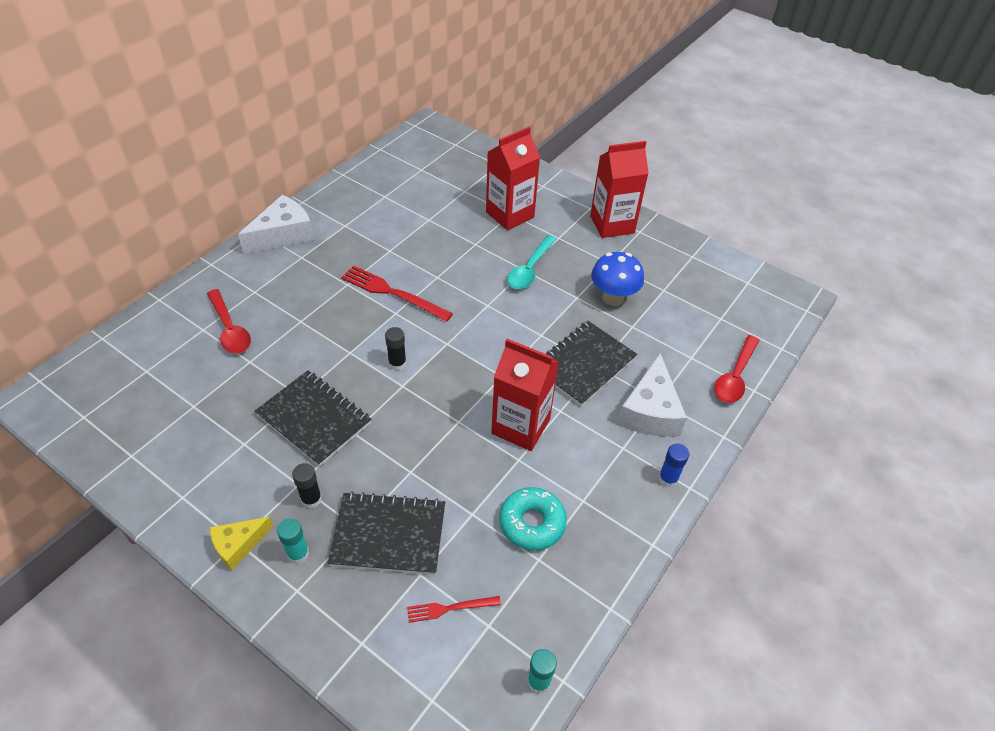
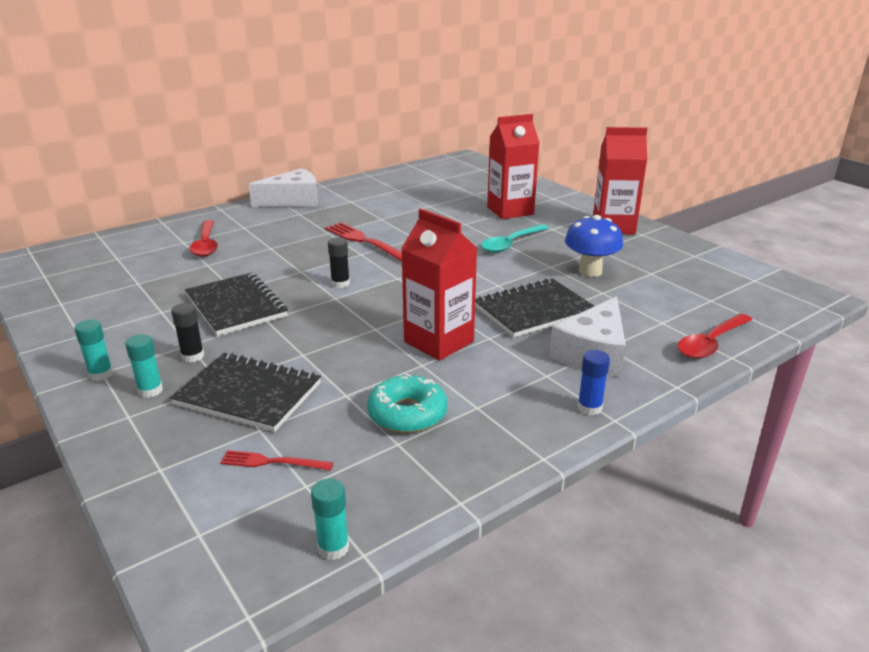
camera: 20 degrees right, 20 degrees down
(238, 545) = (101, 374): yellow cheese -> turquoise glue stick

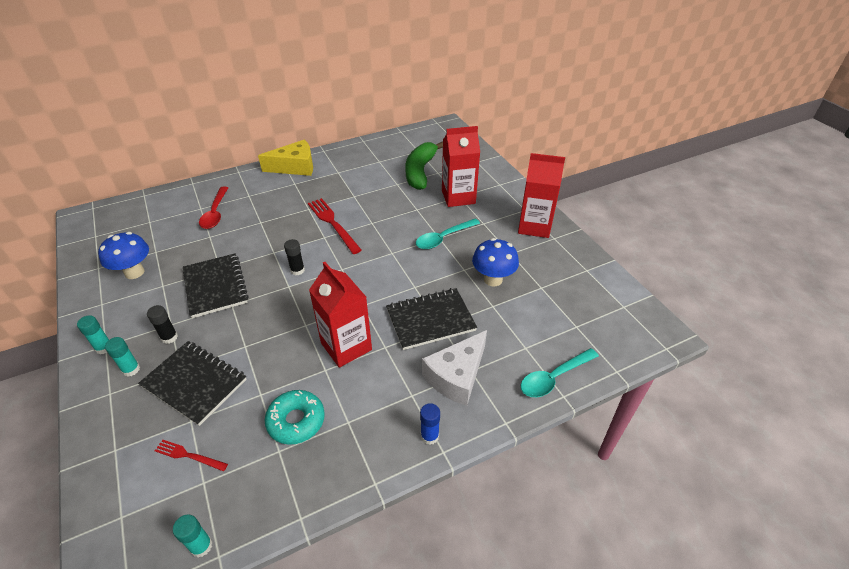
camera: 10 degrees right, 15 degrees up
(116, 303) = (134, 272): none -> blue mushroom
(293, 200) = (295, 167): white cheese -> yellow cheese
(453, 194) = (420, 172): none -> green banana
(711, 343) = (554, 378): red spoon -> turquoise spoon

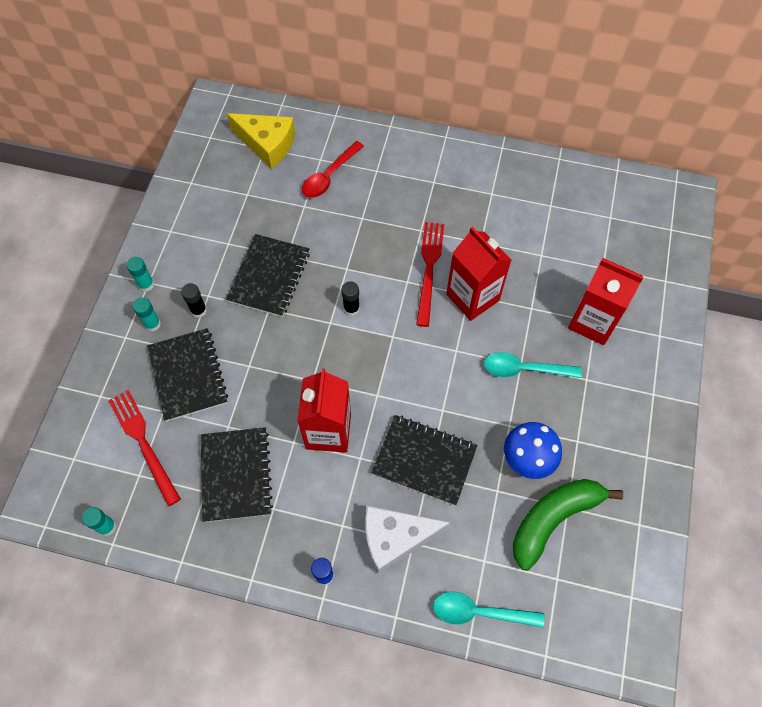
camera: 40 degrees right, 20 degrees up
(134, 272) = (215, 210): blue mushroom -> none
(189, 455) = (143, 443): red fork -> red fork, size x1.81
(295, 167) = (452, 155): yellow cheese -> yellow cheese (267, 144)
(296, 421) = (236, 475): turquoise donut -> black notebook
(420, 172) = (583, 253): green banana -> green banana (553, 519)
(534, 226) = (640, 425): red carton -> red carton (472, 297)

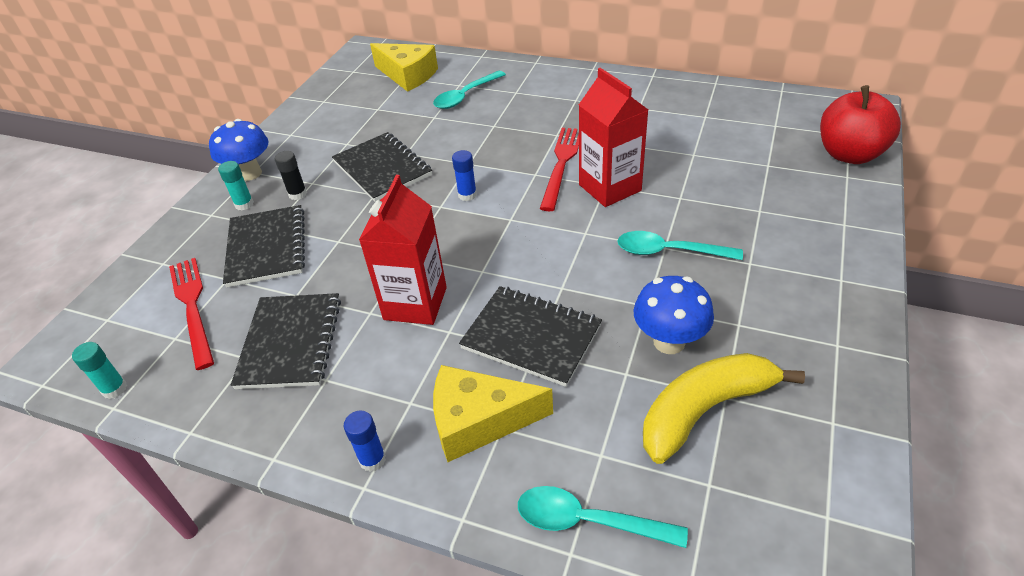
camera: 10 degrees right, 20 degrees down
(146, 284) = (250, 173): turquoise glue stick -> blue mushroom
(269, 276) = (382, 169): black notebook -> black notebook turned 60 degrees counterclockwise
(329, 176) = (465, 96): red spoon -> turquoise spoon
(351, 308) = (467, 195): black glue stick -> blue glue stick
(395, 538) = (479, 421): white cheese -> yellow cheese
(553, 519) = (704, 410): green banana -> yellow banana
(593, 322) = (757, 210): red carton -> none
(669, 254) = (849, 154): none -> red apple

